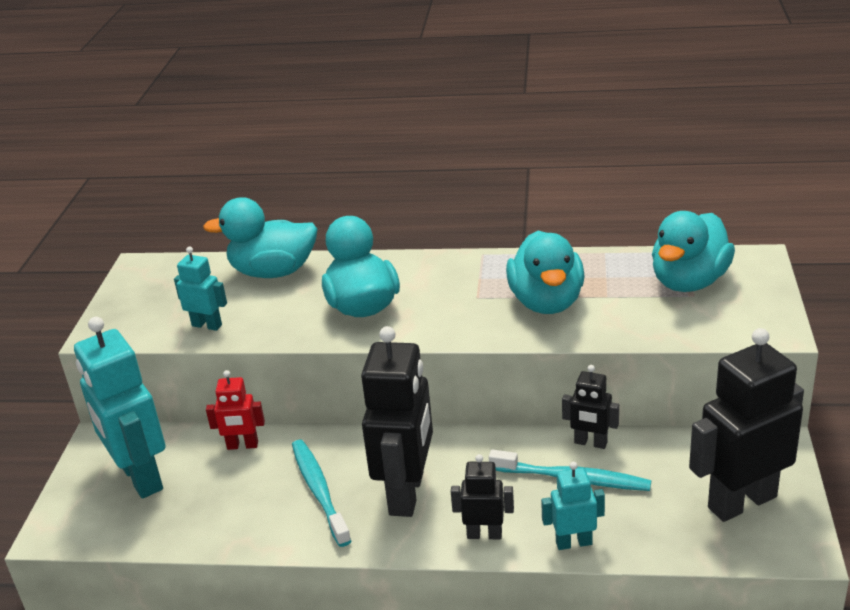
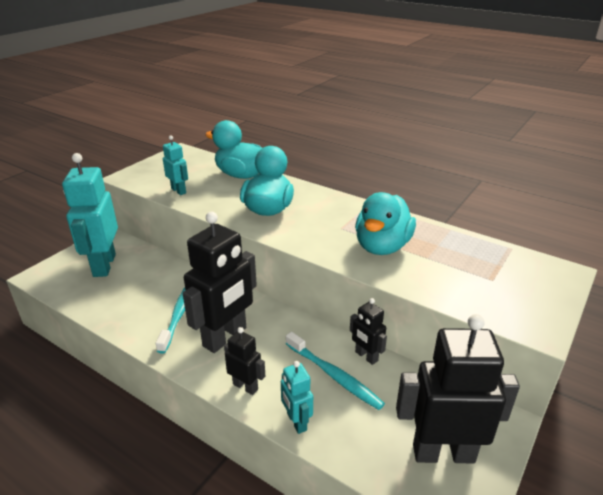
camera: 25 degrees right, 0 degrees up
(242, 445) = (167, 269): red robot -> none
(573, 542) = (296, 422): turquoise robot -> turquoise robot turned 135 degrees counterclockwise
(689, 282) = (496, 269): turquoise duck -> none

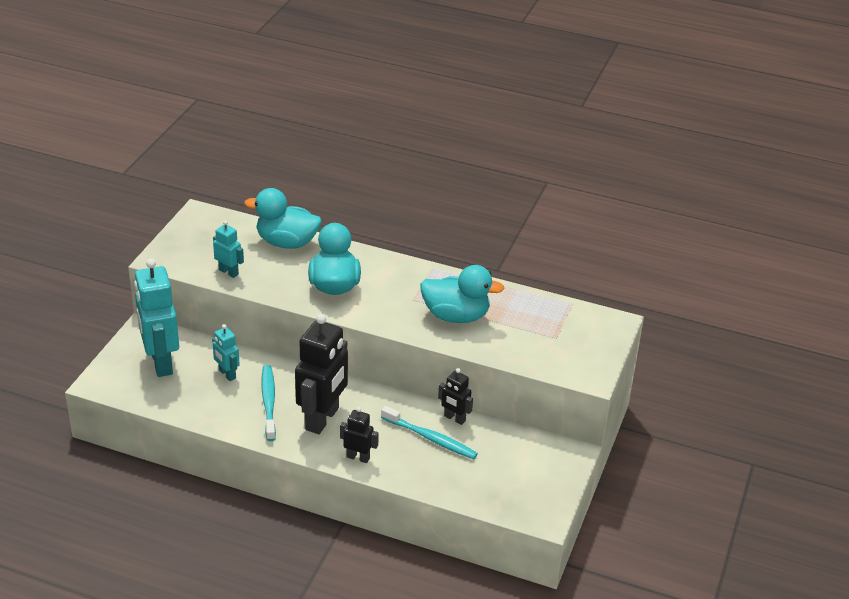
camera: 15 degrees left, 5 degrees up
(296, 422) = (409, 477): turquoise robot -> turquoise robot (227, 374)
(382, 247) = (456, 316): turquoise duck -> turquoise duck turned 90 degrees counterclockwise
(443, 453) = (527, 482): black robot -> none

